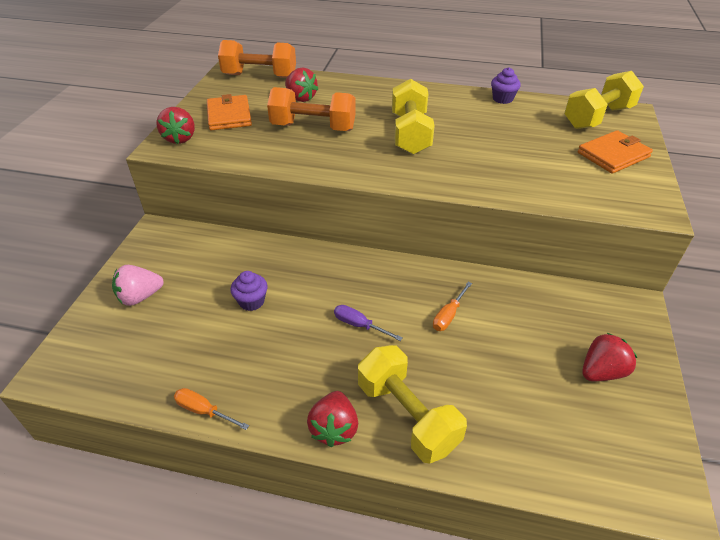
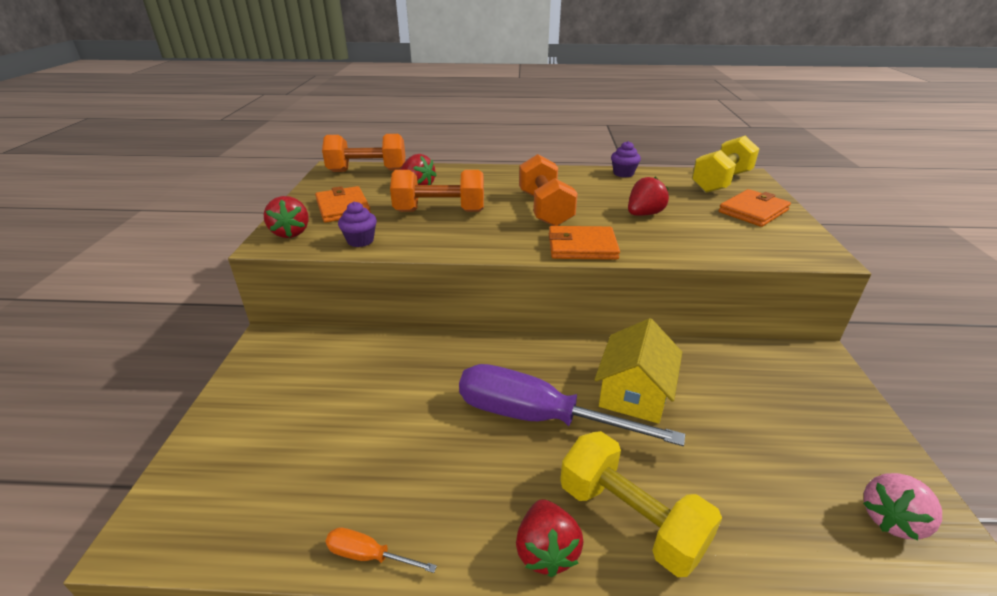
camera: 10 degrees left, 10 degrees down
(140, 297) = (258, 419): pink strawberry -> pink strawberry (891, 519)
(251, 301) = (401, 407): purple cupcake -> purple cupcake (360, 241)
(359, 325) = (537, 417): purple screwdriver -> purple screwdriver, size x2.44
(410, 134) = (545, 209): yellow dumbbell -> orange dumbbell
(429, 178) = (582, 246): none -> orange wallet
(448, 315) = (634, 393): orange screwdriver -> yellow house
(601, 371) = (822, 432): red strawberry -> red strawberry (644, 214)

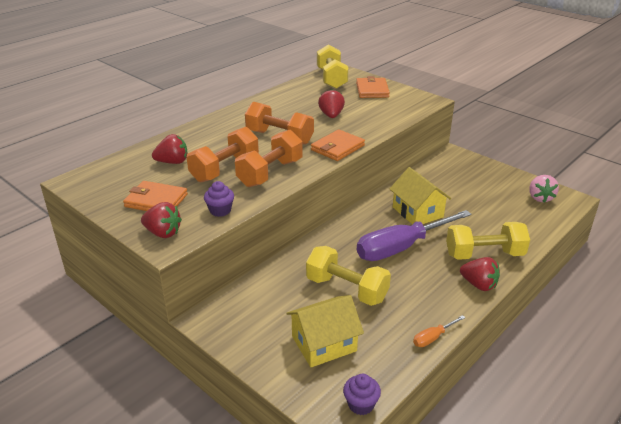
camera: 50 degrees left, 0 degrees up
(282, 446) = (324, 344): none -> yellow house
(367, 171) = (106, 170): orange dumbbell -> orange dumbbell (270, 173)
(401, 412) = (346, 289): none -> yellow dumbbell
(623, 173) = (276, 95): purple cupcake -> purple cupcake (361, 404)

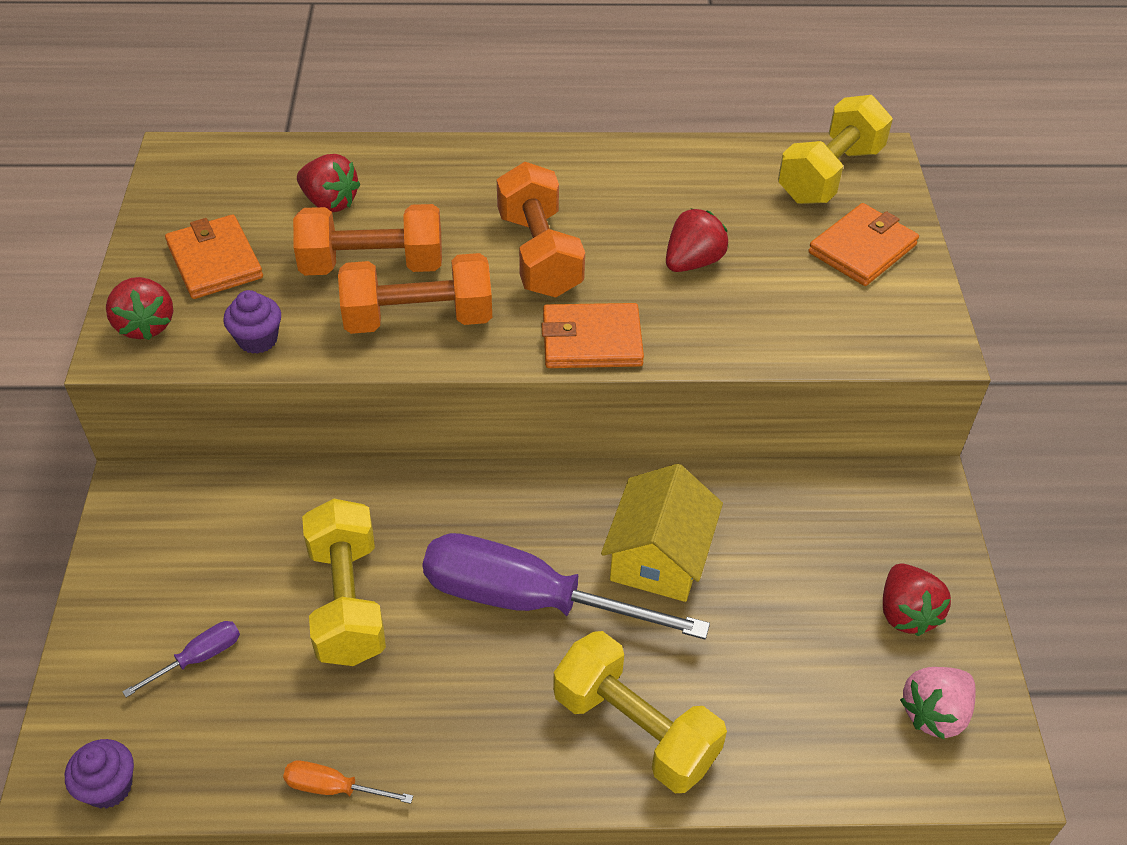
camera: 45 degrees right, 15 degrees up
(324, 344) = (198, 658): yellow house -> purple screwdriver
(479, 285) = (536, 771): red strawberry -> red strawberry (906, 613)

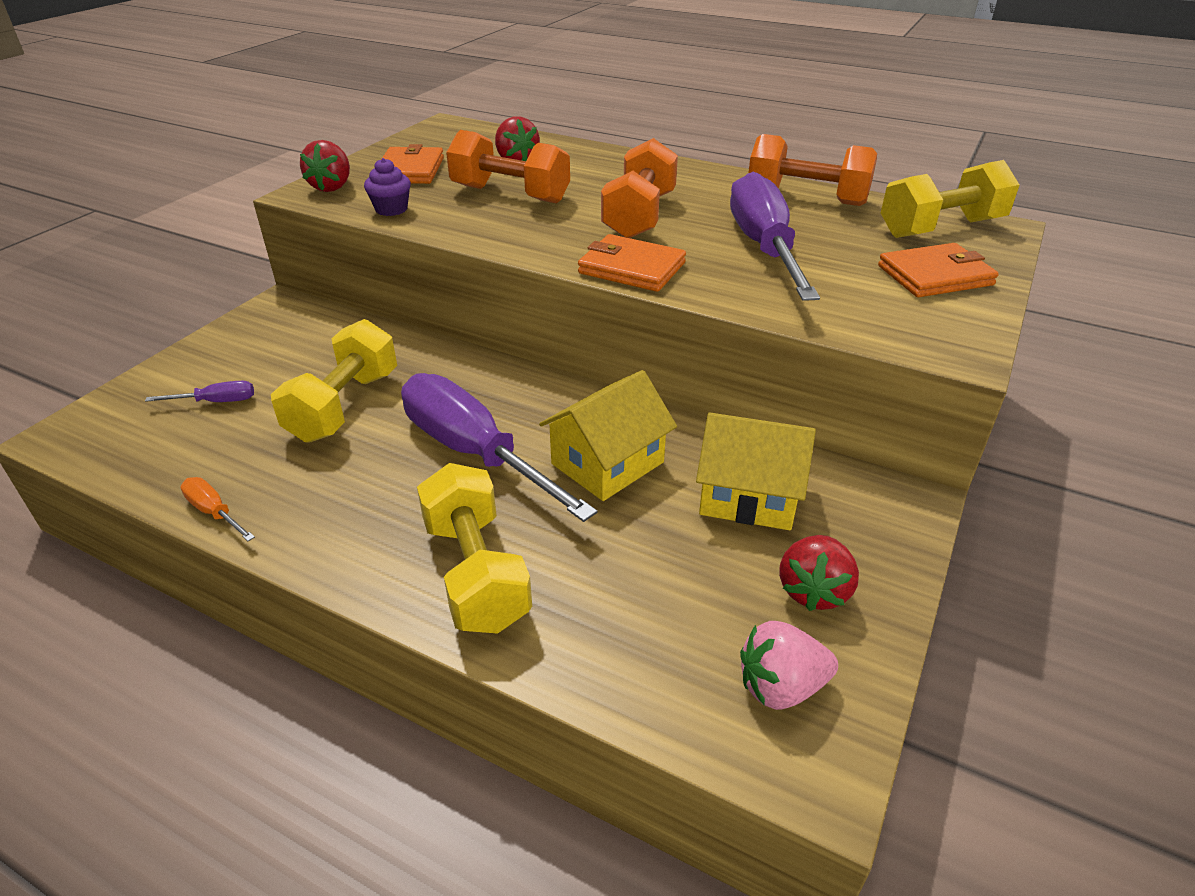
camera: 30 degrees right, 10 degrees down
(109, 787) = (84, 450): purple cupcake -> none
(418, 319) = (511, 226): orange dumbbell -> orange dumbbell (806, 198)
(692, 262) = (764, 247): red strawberry -> purple screwdriver
(800, 538) = (749, 495): none -> yellow house

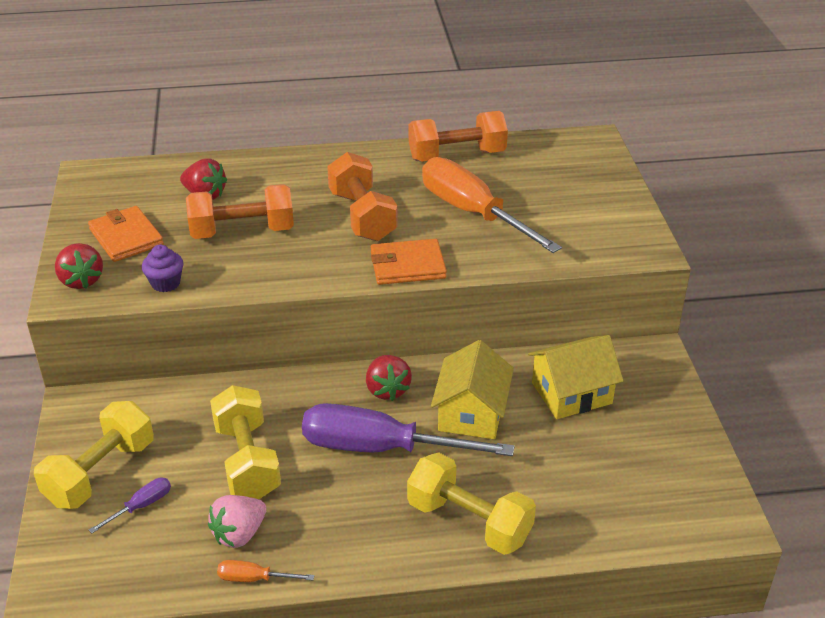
camera: 35 degrees left, 0 degrees up
(764, 247) = (472, 213): purple screwdriver -> orange screwdriver
(781, 687) = (681, 492): pink strawberry -> pink strawberry (239, 534)
(813, 590) = (653, 433): red strawberry -> red strawberry (387, 390)
(935, 275) = (591, 196): orange wallet -> none
(941, 228) = (562, 153): yellow dumbbell -> yellow dumbbell (100, 473)

